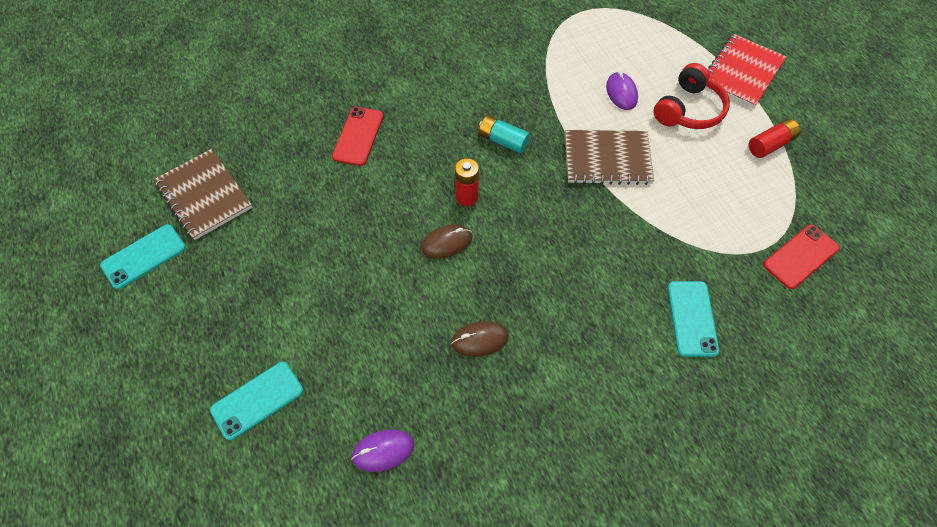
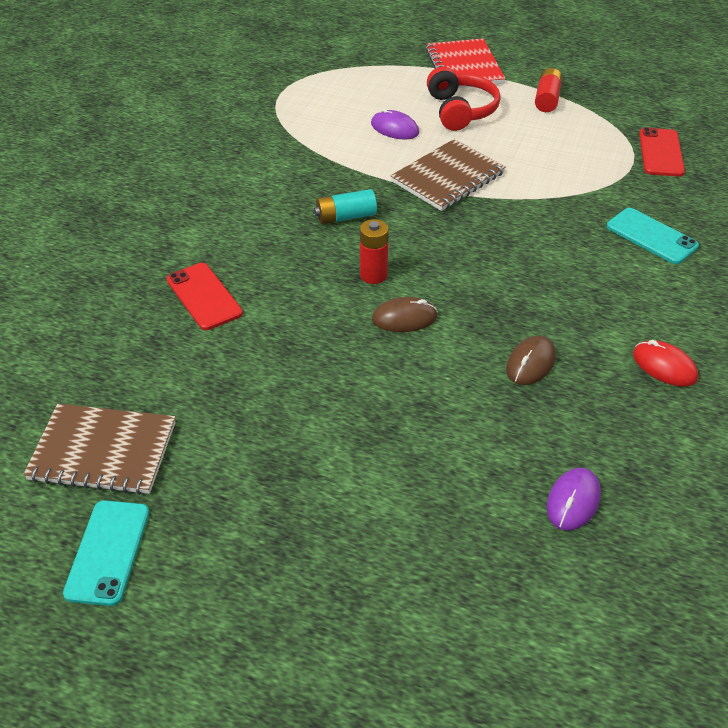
camera: 45 degrees left, 15 degrees down
(257, 400) = (411, 563): turquoise phone -> none
(446, 243) = (404, 318): brown mouse -> brown mouse turned 60 degrees clockwise
(561, 420) = (664, 366): none -> red mouse

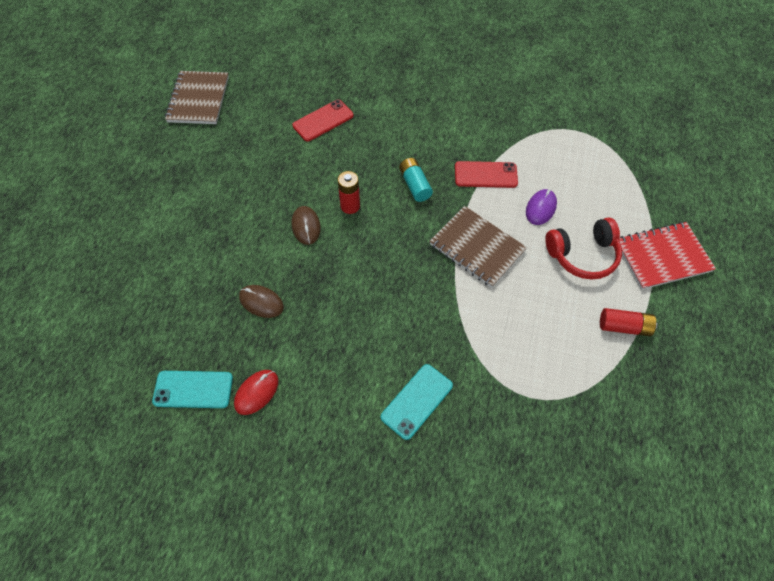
camera: 85 degrees right, 15 degrees up
(108, 552) = (133, 113): turquoise phone -> turquoise phone (193, 389)
(573, 501) = (138, 322): purple mouse -> none
(661, 153) = (553, 425): red phone -> red phone (485, 175)

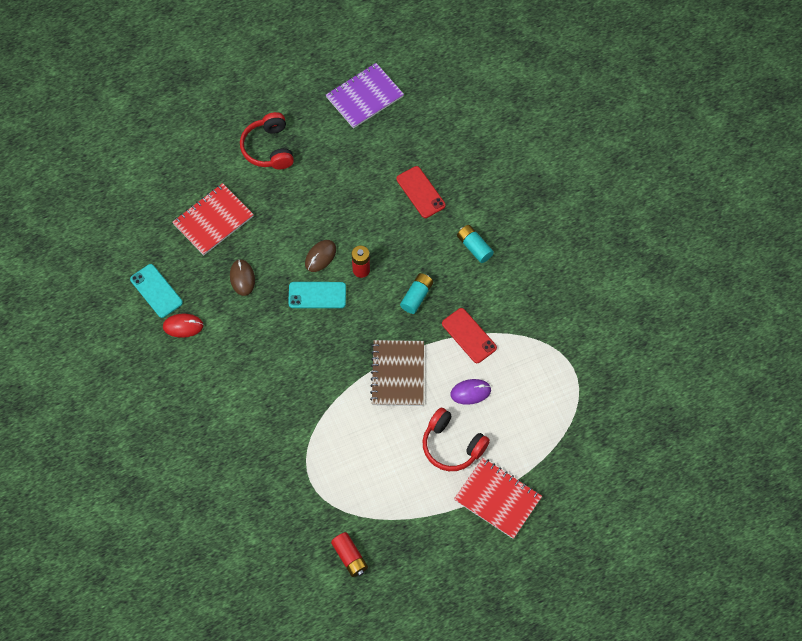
camera: 50 degrees right, 5 degrees up
(162, 192) = (269, 148): none -> red headphones
(178, 284) = (213, 220): none -> red notebook
(198, 99) = (364, 97): brown notebook -> purple notebook
(323, 121) = (420, 192): red phone -> red phone turned 45 degrees clockwise
(408, 120) = (474, 247): none -> turquoise battery
(416, 401) = (252, 418): turquoise phone -> turquoise phone (317, 295)
(624, 327) = (413, 507): red battery -> red battery (350, 557)

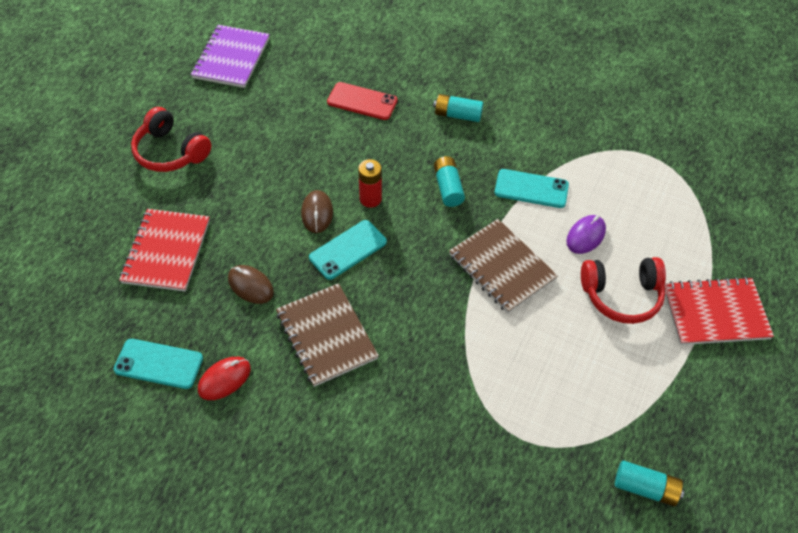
camera: 40 degrees left, 10 degrees down
(258, 341) = (326, 336): none -> brown notebook
(350, 557) = (645, 488): red battery -> turquoise battery
(469, 336) = (531, 189): red phone -> turquoise phone

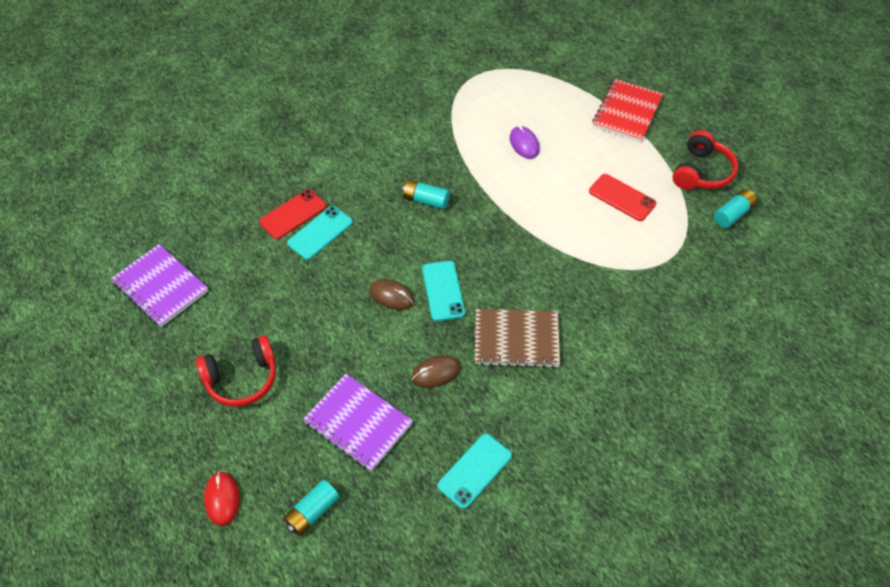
camera: 60 degrees left, 0 degrees up
(166, 251) = (358, 423): red notebook -> purple notebook
(224, 379) = (517, 426): red mouse -> red mouse (222, 499)
(370, 199) = (402, 254): red battery -> none
(457, 115) = (357, 160): turquoise battery -> turquoise battery (312, 512)
(501, 267) = (521, 204): brown notebook -> none
(531, 189) = (462, 152): turquoise phone -> turquoise phone (320, 233)
(581, 358) = (622, 197): none -> red phone
(621, 295) = (585, 151): red headphones -> red headphones (701, 172)

